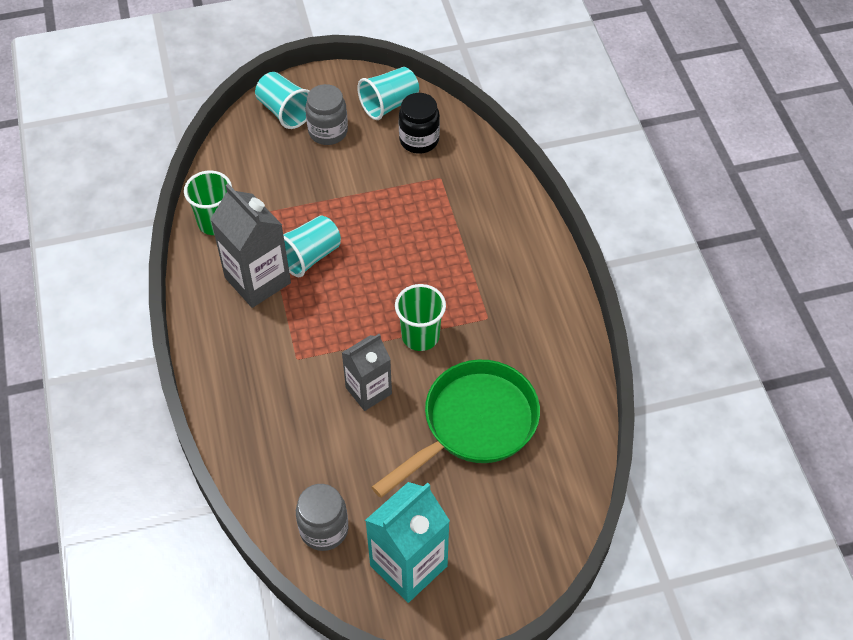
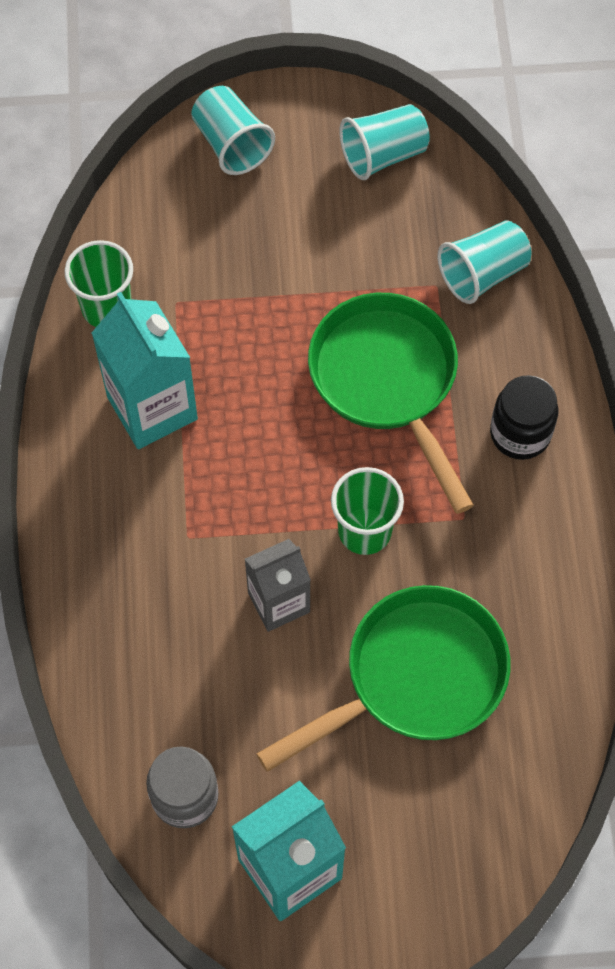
camera: 10 degrees right, 10 degrees up
(257, 280) = (152, 408): grey carton -> turquoise carton
(309, 256) = (230, 382): turquoise cup -> turquoise cup (482, 274)
(328, 132) = (287, 186): grey jar -> none
(418, 241) = (387, 382): none -> green pan
(419, 140) = (416, 220): black jar -> black jar (520, 433)

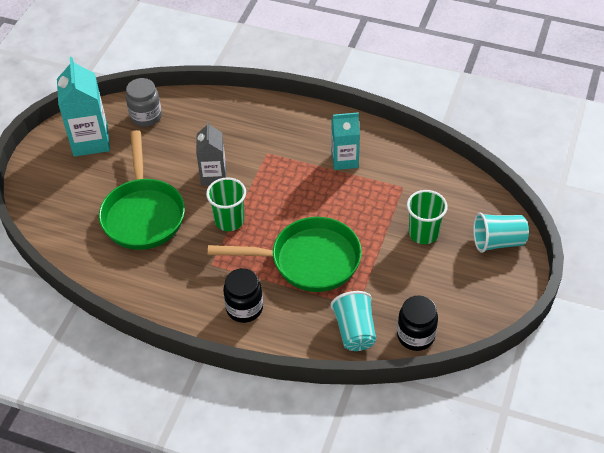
camera: 115 degrees right, 15 degrees down
(107, 308) = (412, 159): green cup -> green cup (423, 233)
(152, 408) = (344, 160): turquoise carton -> turquoise carton, size x0.66
(383, 155) = (460, 312): turquoise cup -> none
(451, 196) = (415, 336): none -> black jar

